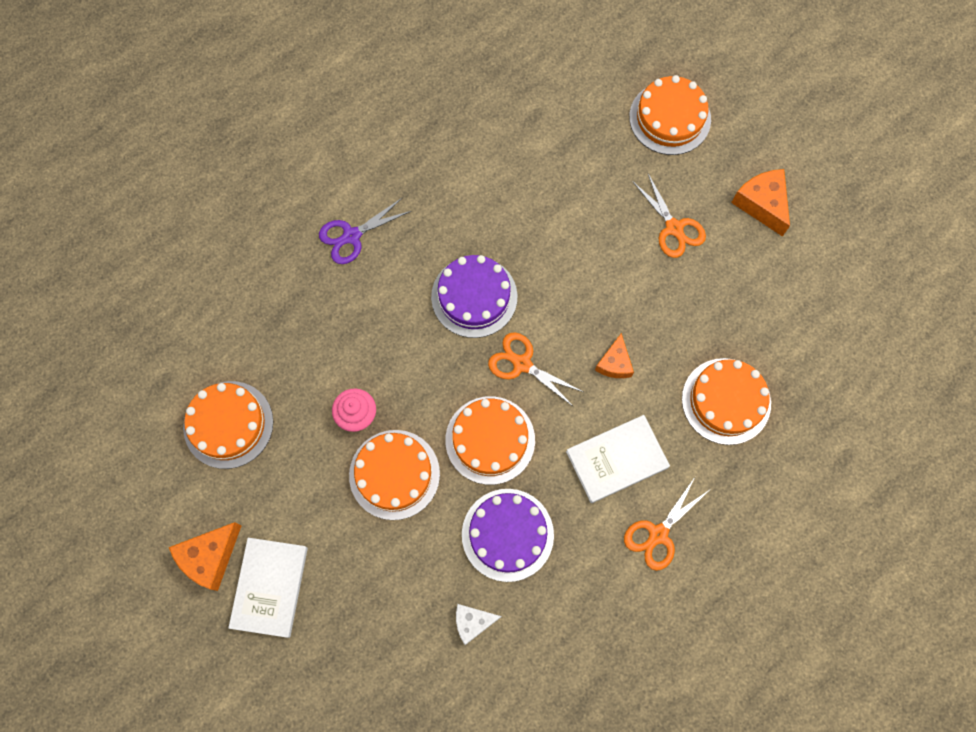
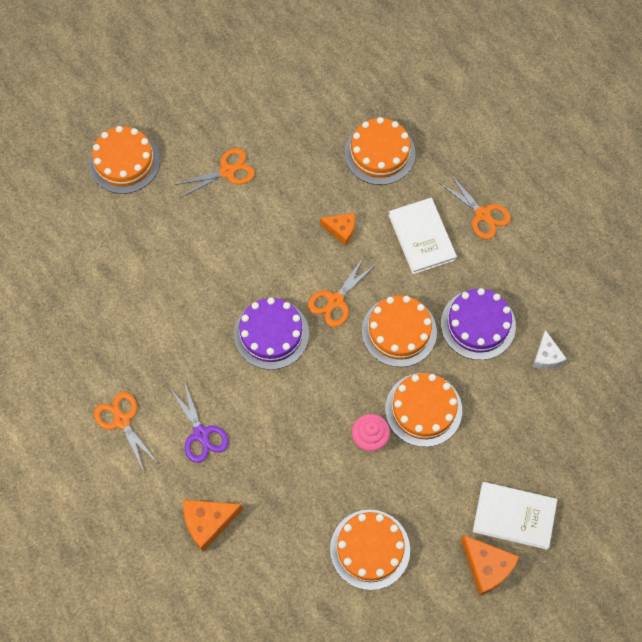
camera: 85 degrees left, 5 degrees down
(362, 156) = (122, 421): none -> orange scissors
(762, 204) = (214, 104): orange cheese -> orange cheese (208, 523)

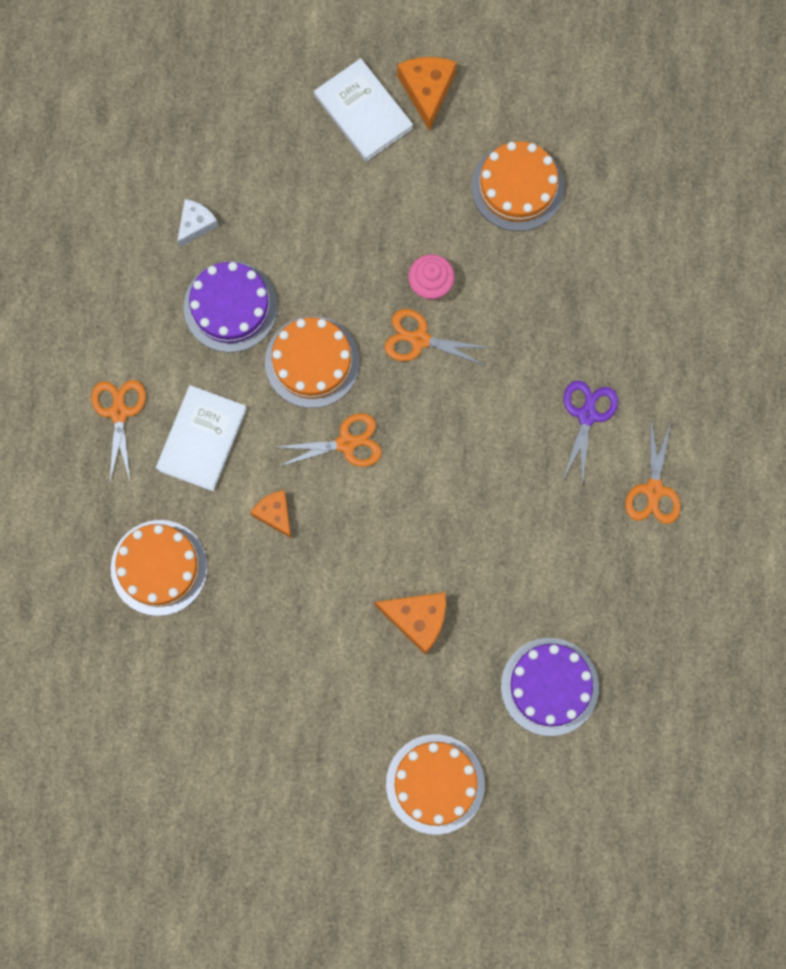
camera: 140 degrees left, 10 degrees up
(208, 523) = (646, 326): orange cheese -> orange cheese (417, 619)
(227, 171) = (335, 680): orange scissors -> orange scissors (419, 339)
(271, 334) = (438, 461): purple cake -> purple cake (549, 686)
(423, 409) = (357, 269): orange cake -> none

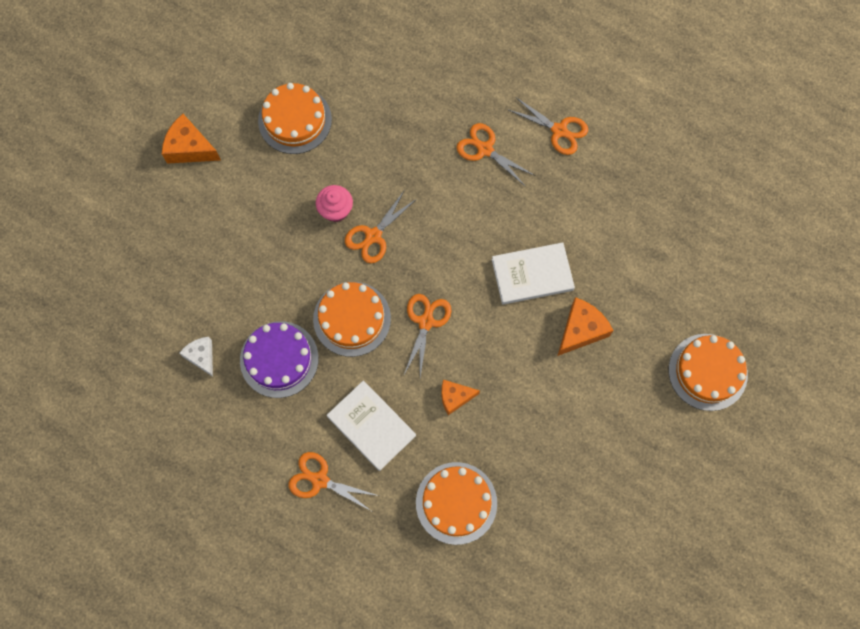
camera: 65 degrees left, 5 degrees down
(363, 112) = (181, 198): white book -> white book (532, 274)
(549, 686) = (669, 261): purple cake -> none
(587, 415) = (485, 149): purple scissors -> orange scissors

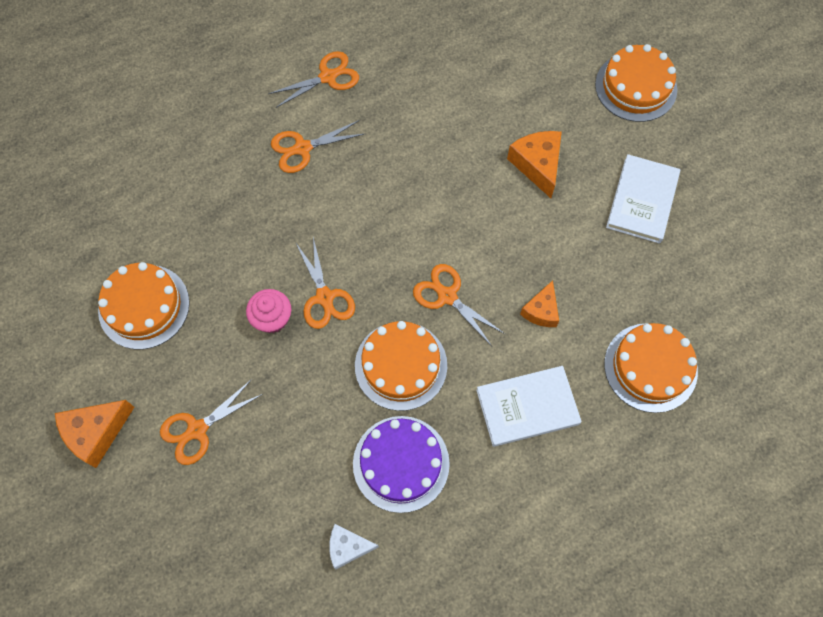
camera: 60 degrees left, 5 degrees down
(320, 480) = (558, 491): orange scissors -> orange scissors (197, 430)
(532, 274) = (457, 176): white book -> white book (642, 200)

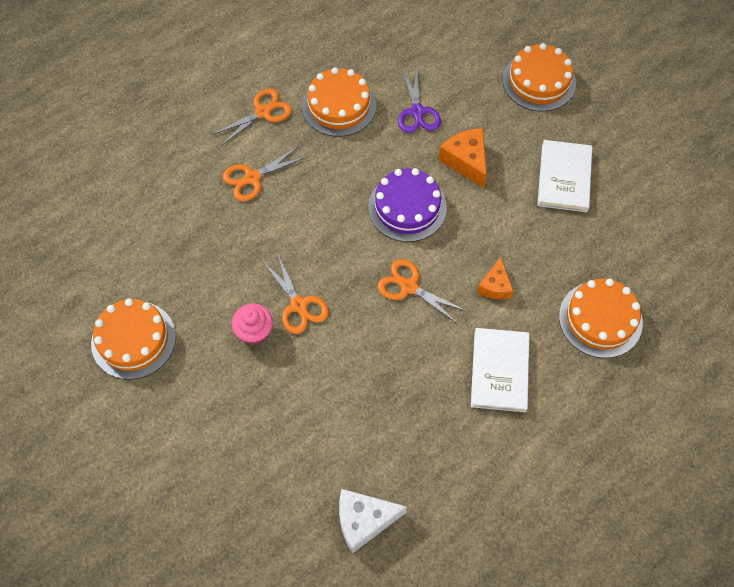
camera: 10 degrees left, 5 degrees down
(96, 433) = (111, 460): orange cheese -> none
(197, 430) = (205, 441): orange scissors -> none
(348, 547) = (364, 521): white cheese -> white cheese, size x1.51
(401, 365) = (379, 353): orange cake -> orange cake (339, 106)
(401, 463) = (397, 439): purple cake -> purple cake (407, 207)
(494, 101) = (417, 112): none -> purple scissors
(527, 407) = (499, 371): white book -> white book turned 60 degrees counterclockwise

